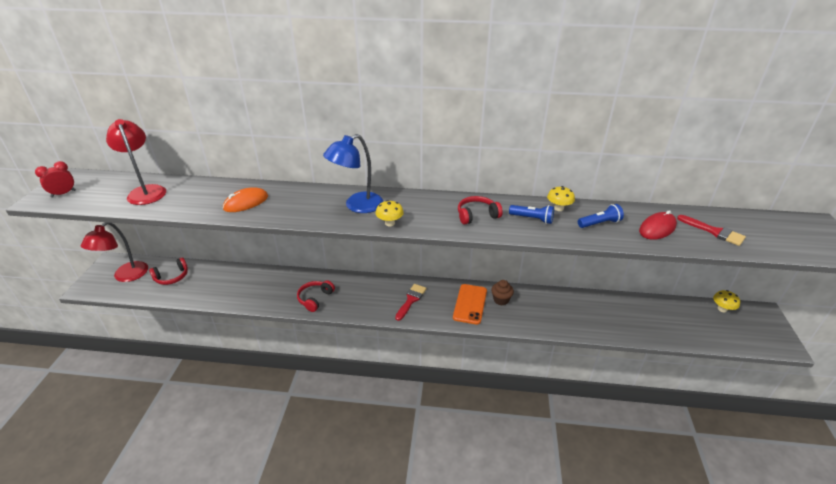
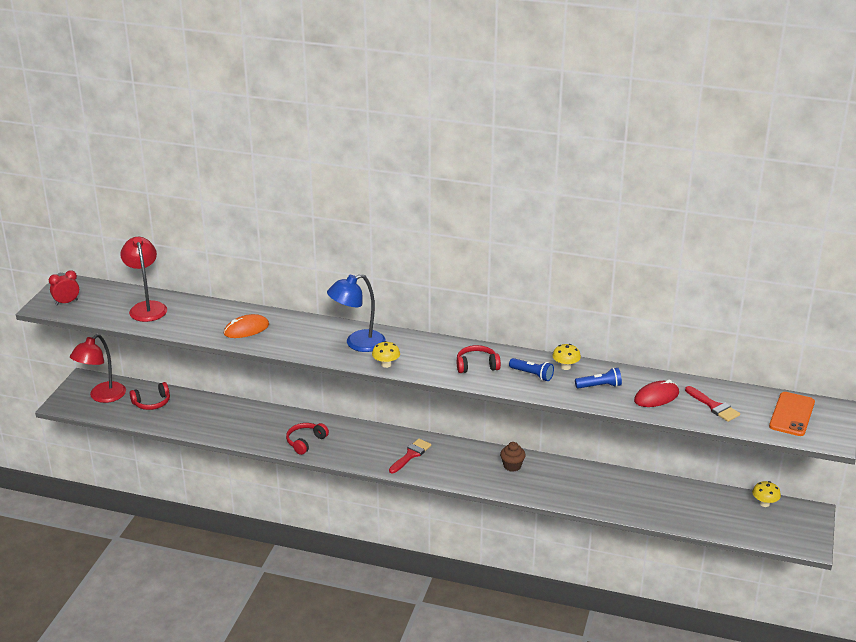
camera: 10 degrees right, 5 degrees down
(470, 304) = (475, 466): orange phone -> orange phone (791, 414)

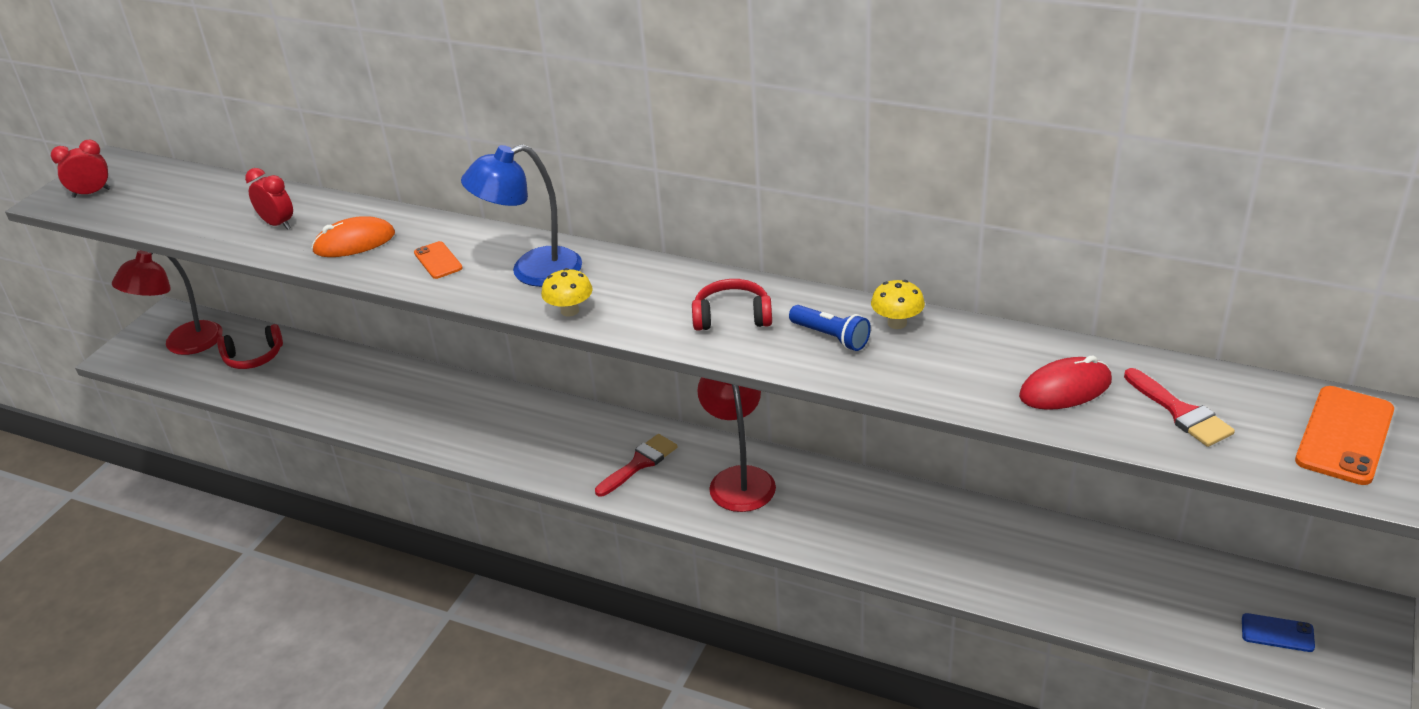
camera: 10 degrees right, 5 degrees up
(147, 307) = (211, 203): red lamp -> red lamp (739, 479)
(195, 319) = (278, 224): none -> red clock
(300, 339) = (438, 260): none -> orange phone
(305, 442) = (471, 433): red headphones -> none
(512, 466) = (810, 491): brown cupcake -> none
(599, 386) = (956, 363): blue flashlight -> none
(764, 503) = (1273, 588): yellow mushroom -> none
(767, 524) = (1277, 633): none -> blue phone

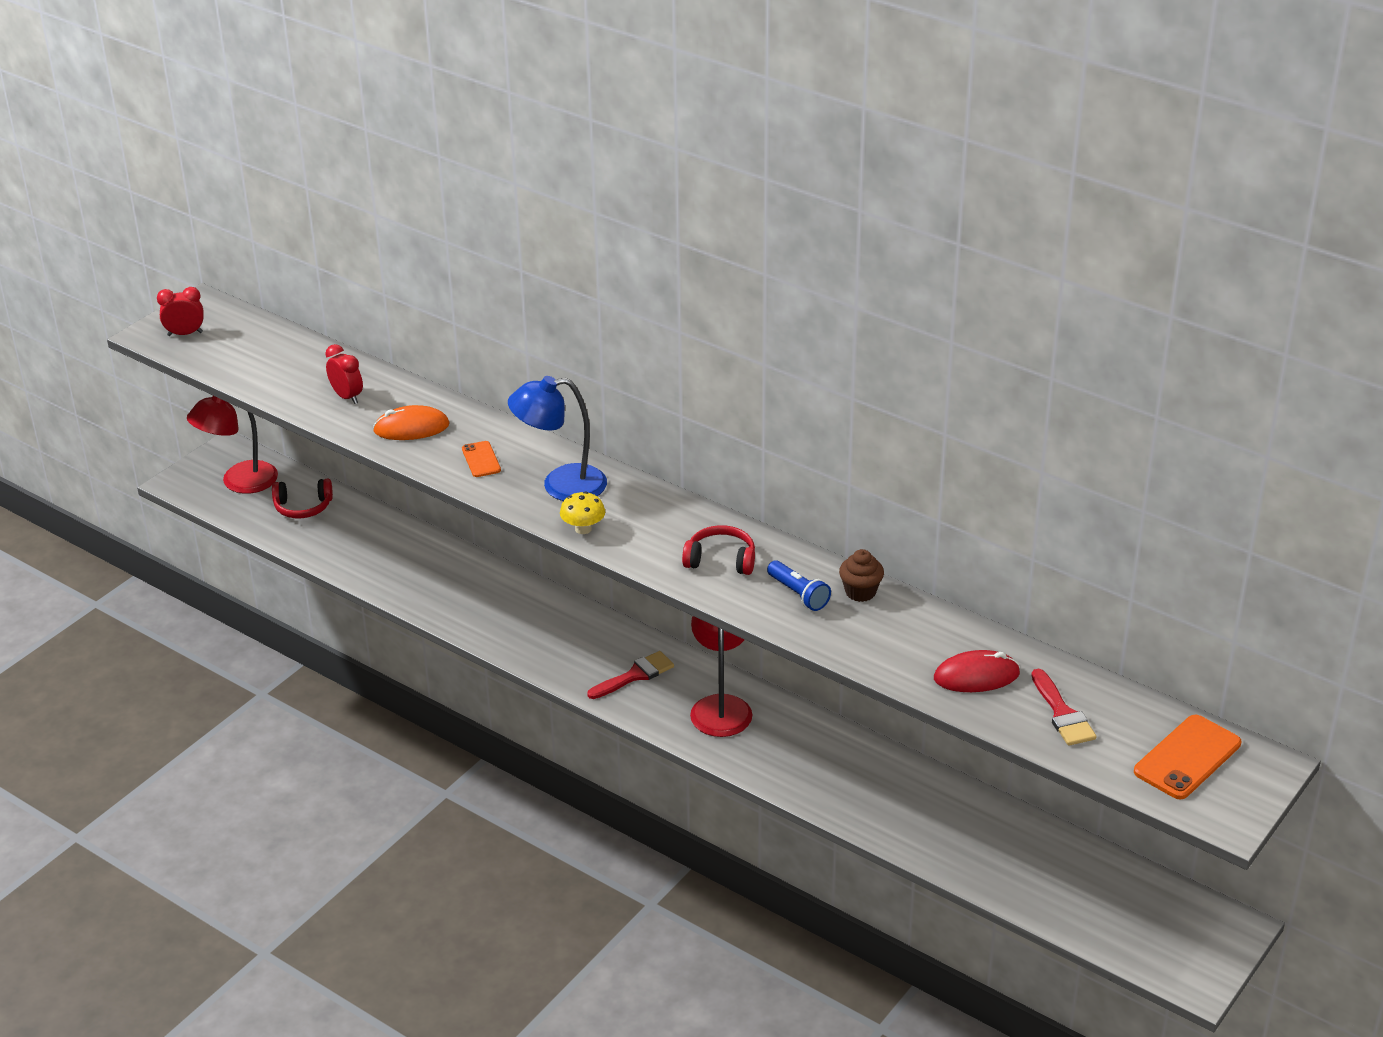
camera: 10 degrees right, 0 degrees up
(897, 323) = (860, 592): yellow mushroom -> brown cupcake
(1277, 633) = (1144, 927): blue phone -> none

